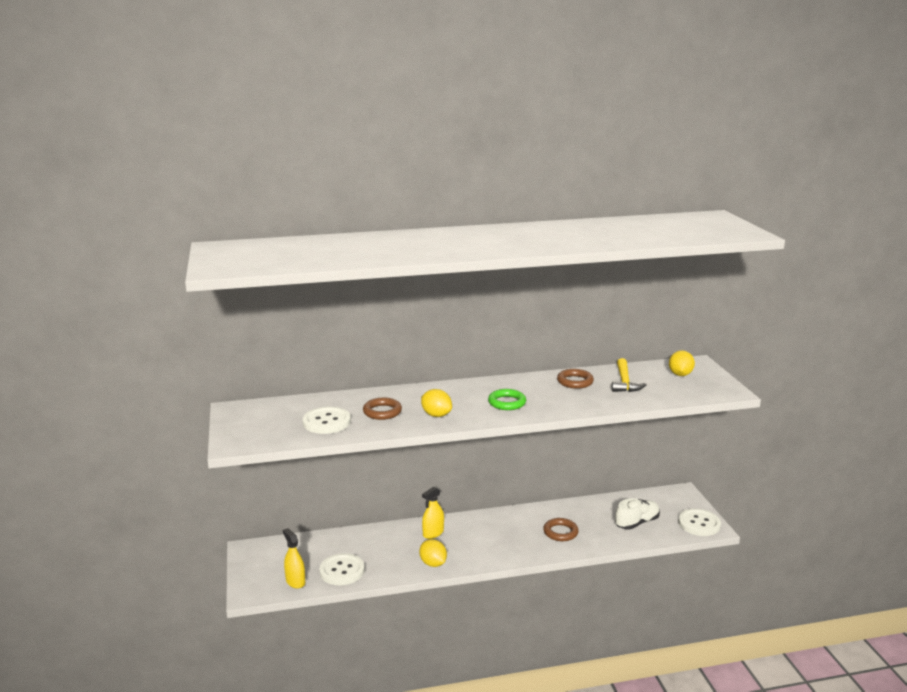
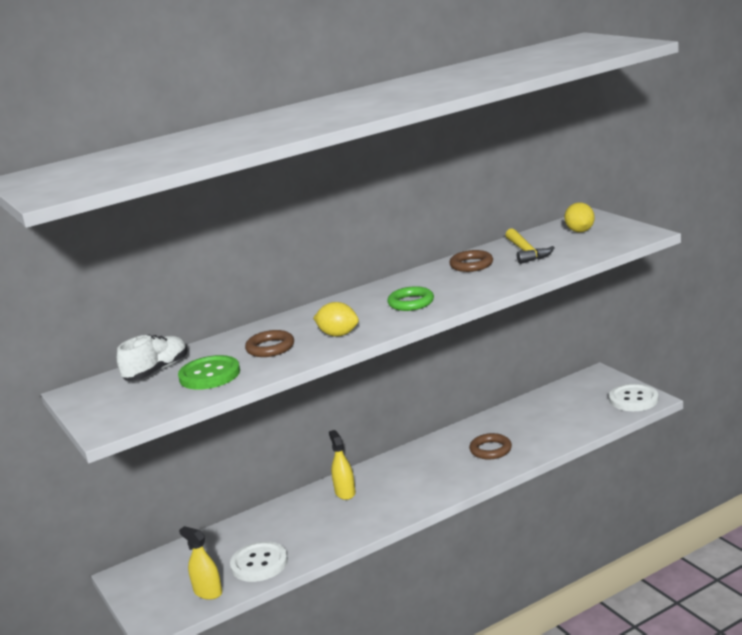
camera: 15 degrees left, 0 degrees up
(326, 422) = (209, 375): white button -> green button
(433, 533) = (345, 492): yellow spray bottle -> yellow spray bottle turned 135 degrees clockwise
(433, 563) = (365, 523): yellow lemon -> none
(637, 523) = (567, 417): white shoe -> white shoe (157, 371)

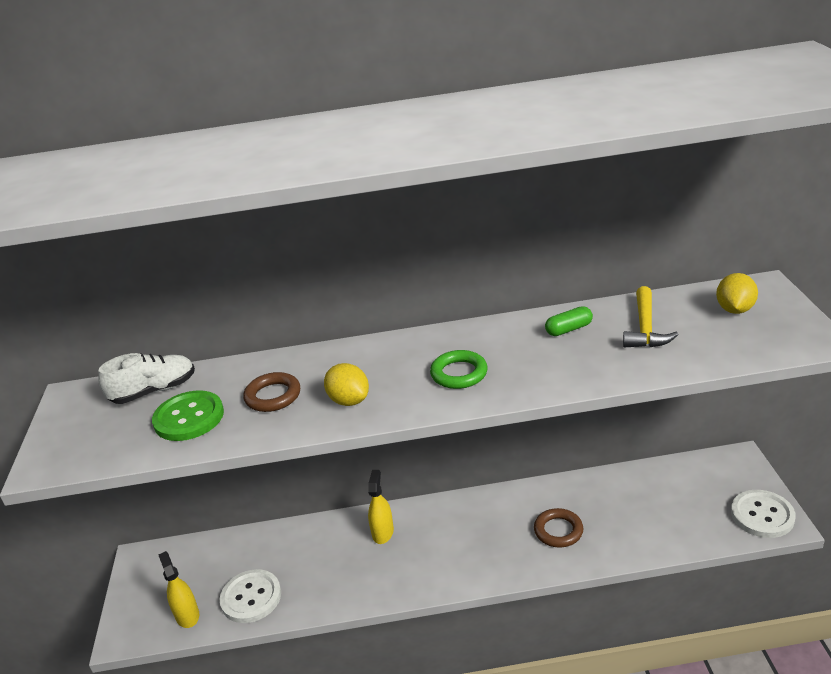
camera: 25 degrees right, 10 degrees up
(471, 265) = (569, 329): brown ring -> green capsule

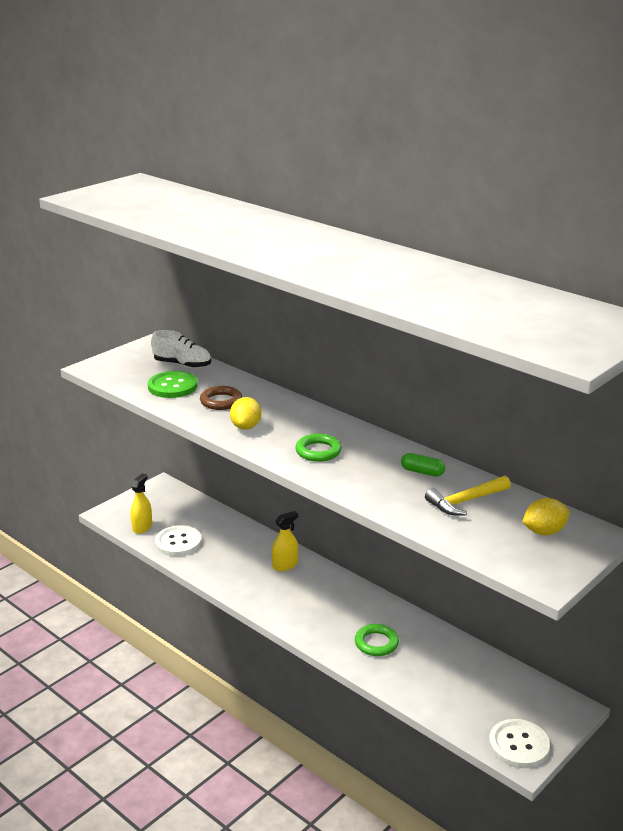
camera: 45 degrees right, 5 degrees down
(558, 531) = (376, 643): brown ring -> green ring

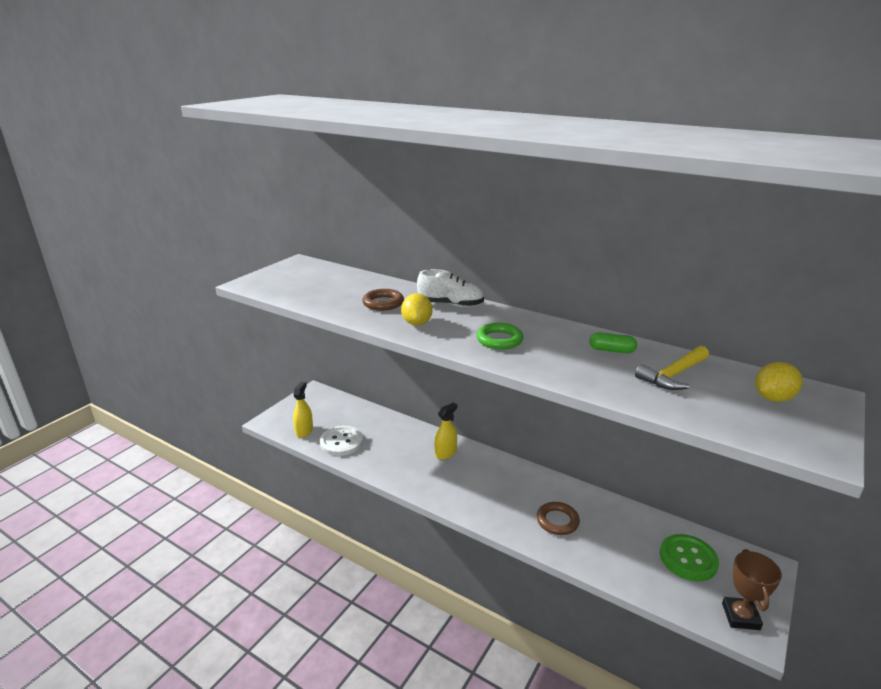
camera: 10 degrees left, 0 degrees up
(172, 386) = (331, 294): green button -> green button (688, 559)
(182, 365) = (334, 276): white shoe -> white shoe (451, 305)
(376, 643) = (557, 521): green ring -> brown ring
(518, 745) = (740, 616): white button -> brown trophy

